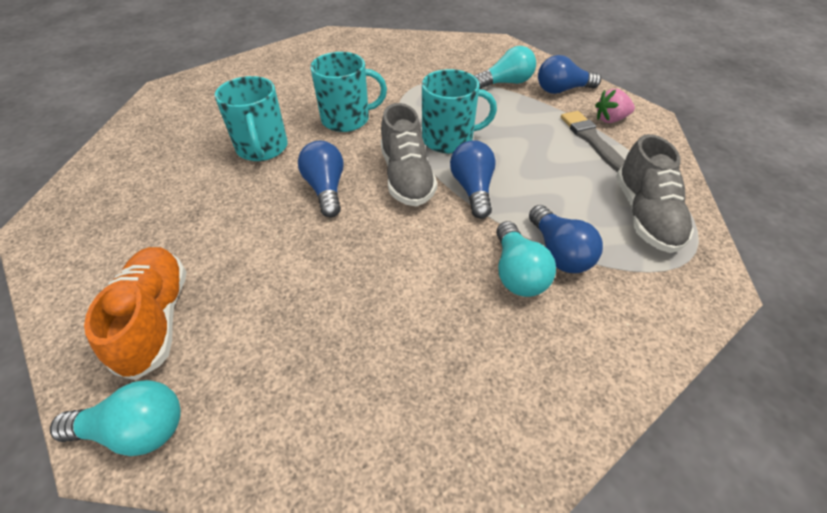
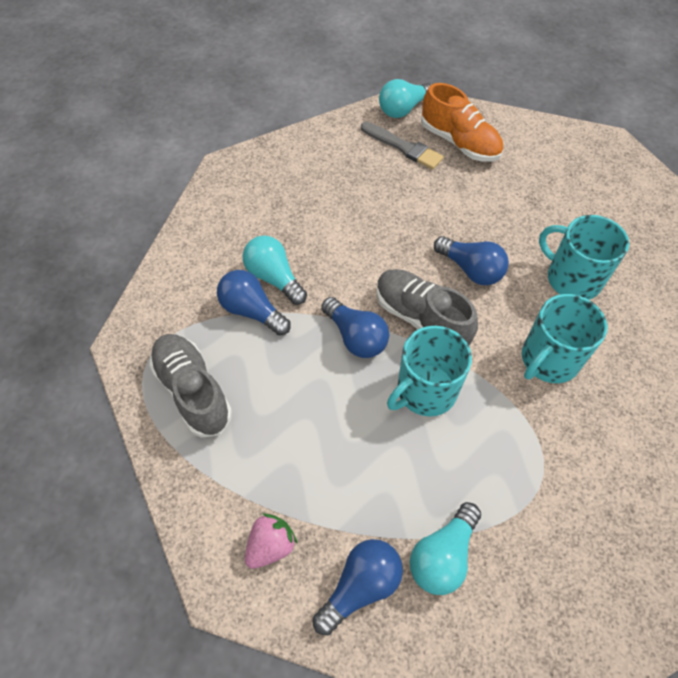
camera: 145 degrees right, 10 degrees up
(591, 139) = (279, 484): grey brush -> grey brush (403, 147)

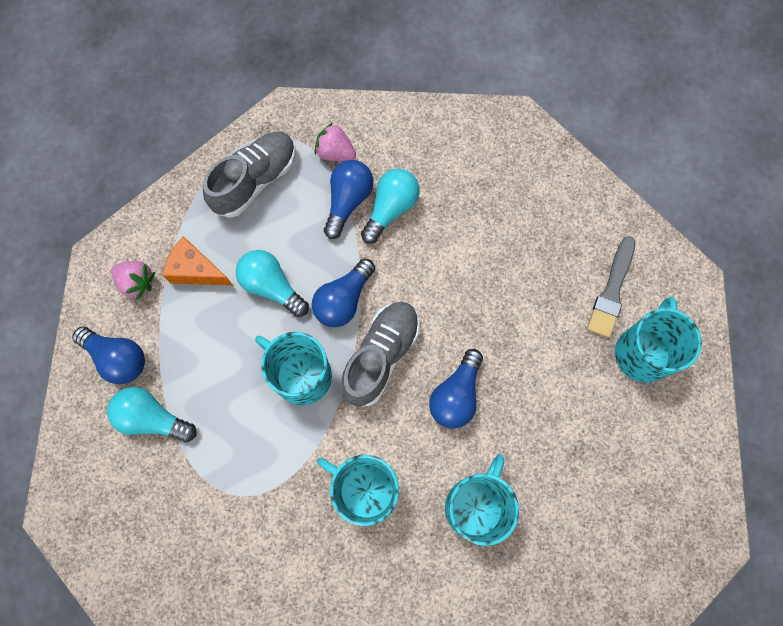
camera: 75 degrees right, 15 degrees up
(194, 310) = (335, 153): none -> pink strawberry
(277, 474) = (196, 270): none -> orange cheese
(403, 109) = (676, 278): turquoise light bulb -> turquoise light bulb (272, 287)
(459, 143) = (642, 352): orange shoe -> turquoise mug

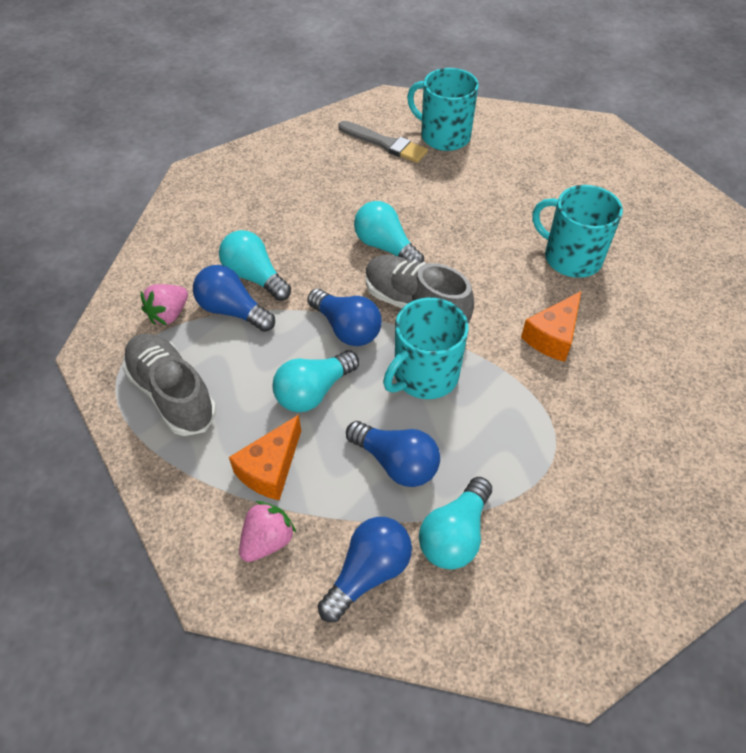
camera: 80 degrees left, 20 degrees down
(365, 489) = (552, 336): turquoise mug -> orange cheese
(452, 317) = (386, 247): none -> turquoise light bulb
(456, 395) = (464, 256): blue light bulb -> blue light bulb (396, 463)

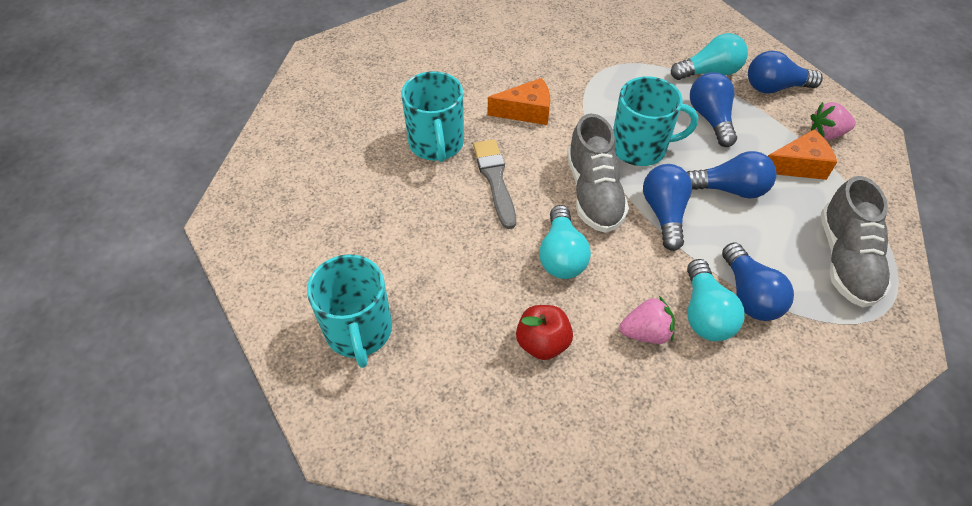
camera: 135 degrees left, 0 degrees up
(169, 314) = (812, 334): pink strawberry -> pink strawberry (645, 332)
(314, 391) = (730, 189): turquoise light bulb -> blue light bulb
(340, 195) = (542, 343): none -> red apple
(385, 143) = (425, 373): grey brush -> grey brush (495, 180)

